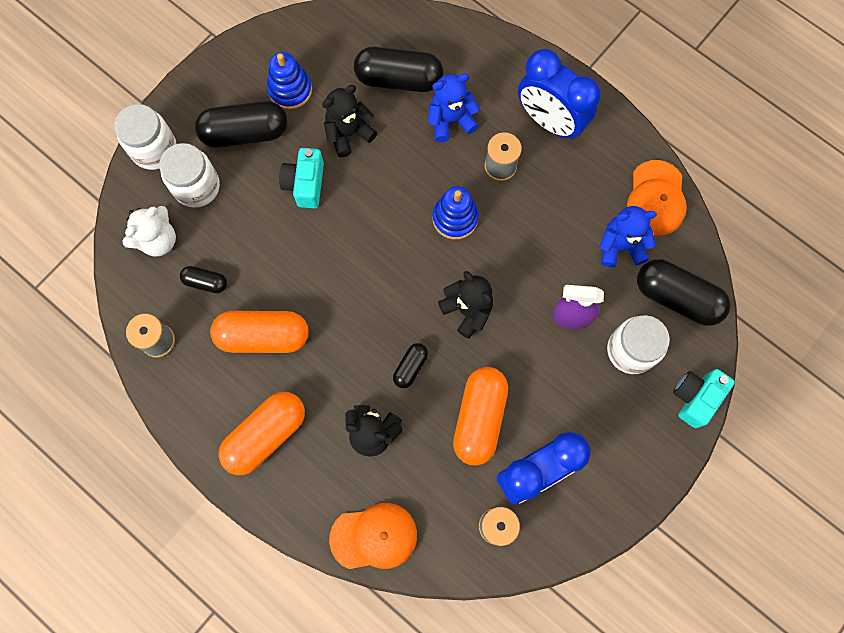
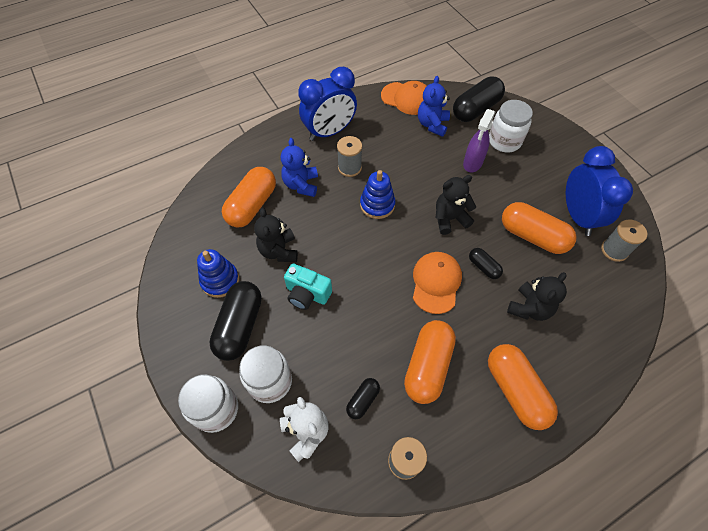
camera: 70 degrees left, 15 degrees down
(374, 537) = (614, 333): orange cap -> orange cap (436, 283)
(399, 79) = (252, 205): black capsule -> orange capsule
(695, 398) = (543, 121): turquoise camera -> none

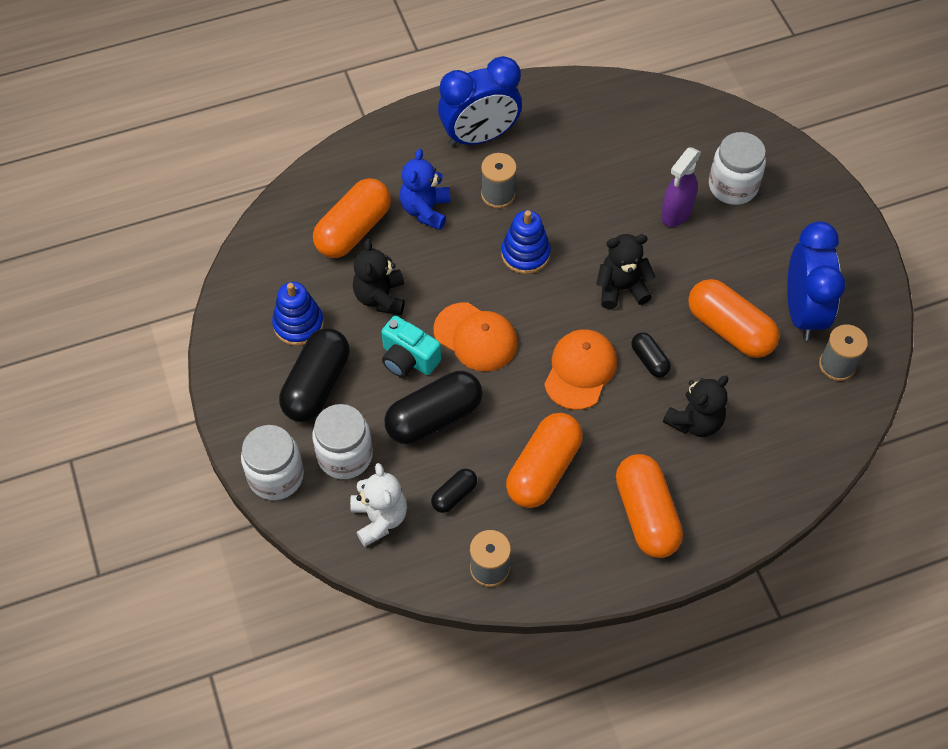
camera: 10 degrees right, 0 degrees up
(407, 98) = (605, 98): orange cap -> orange cap (475, 337)
(432, 124) = (633, 145): blue teddy bear -> none
(476, 109) = (705, 130): black capsule -> black capsule (434, 417)

